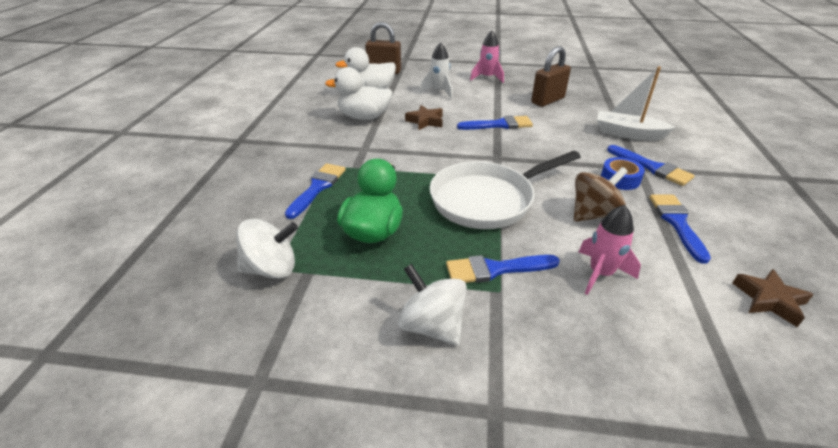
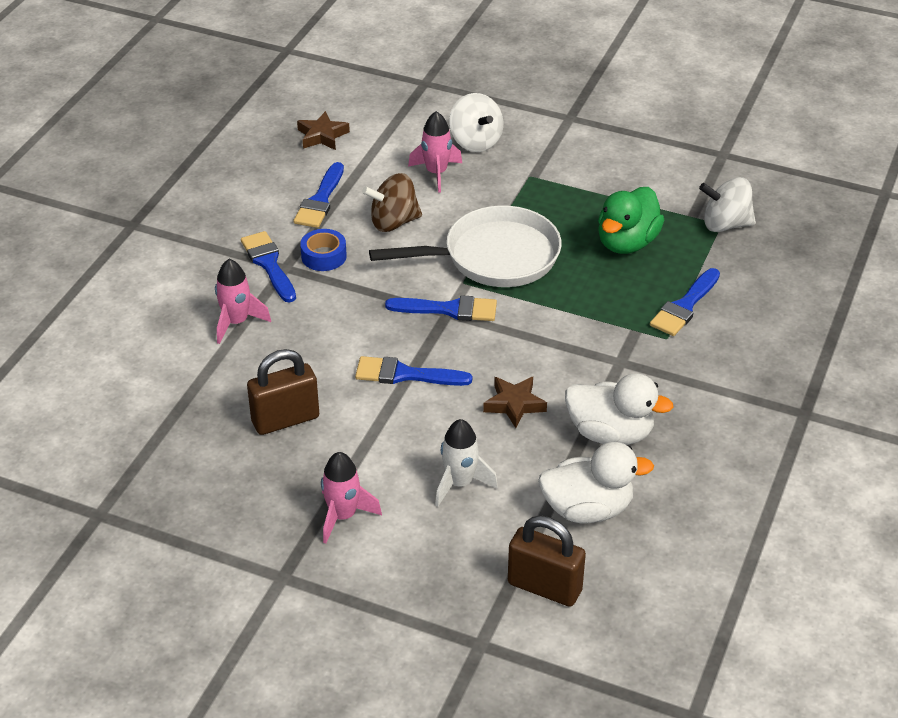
camera: 165 degrees left, 5 degrees up
(432, 326) = (594, 163): white spinning top -> white spinning top (475, 142)
(495, 269) = (524, 191): blue brush -> blue brush (449, 309)
(628, 134) = (236, 322): white boat -> pink rocket

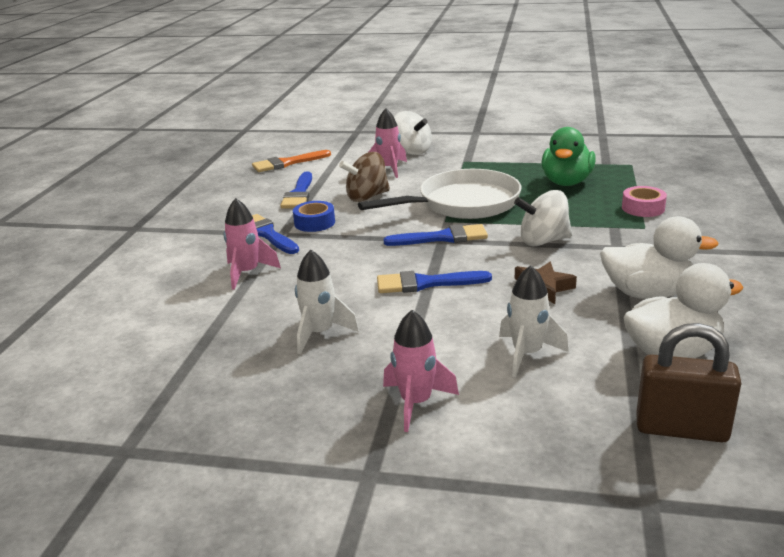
camera: 10 degrees left, 15 degrees down
(285, 419) = (320, 333): brown padlock -> white rocket
(322, 136) = (287, 163): brown star -> orange brush
(684, 306) = (643, 208): blue brush -> pink tape
(725, 224) = (635, 164): white spinning top -> white spinning top (543, 241)

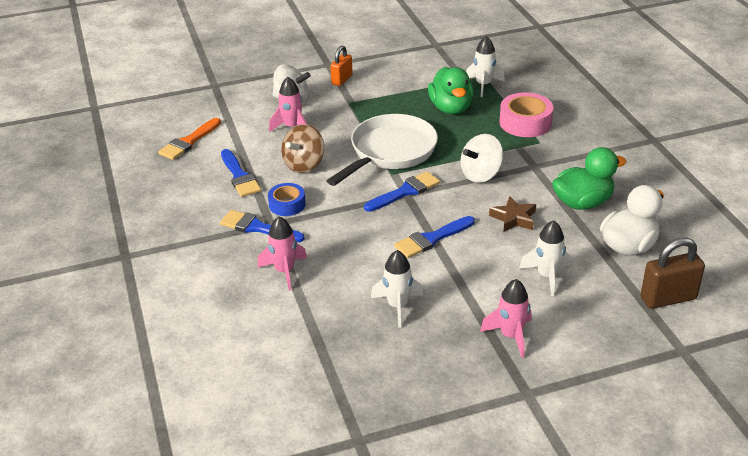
camera: 30 degrees left, 10 degrees up
(476, 144) = (342, 80): none -> orange padlock
(623, 170) = (483, 85): none -> white rocket
(643, 208) = (525, 123): pink tape -> pink tape, size x1.57
(647, 293) = (582, 203): white duck -> green duck

